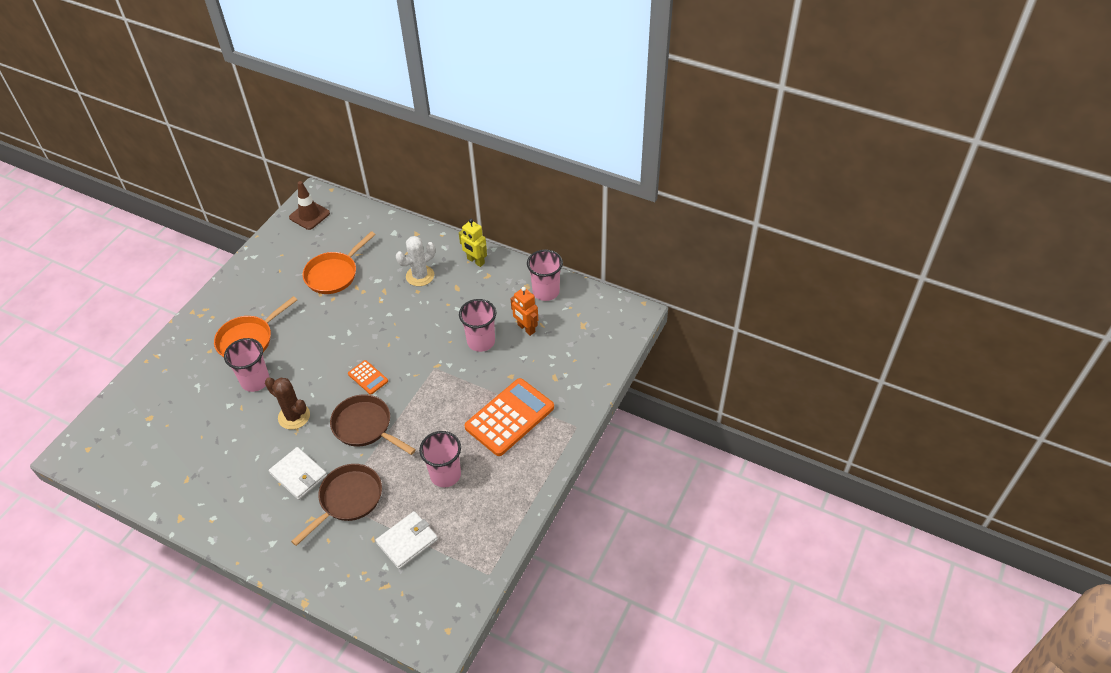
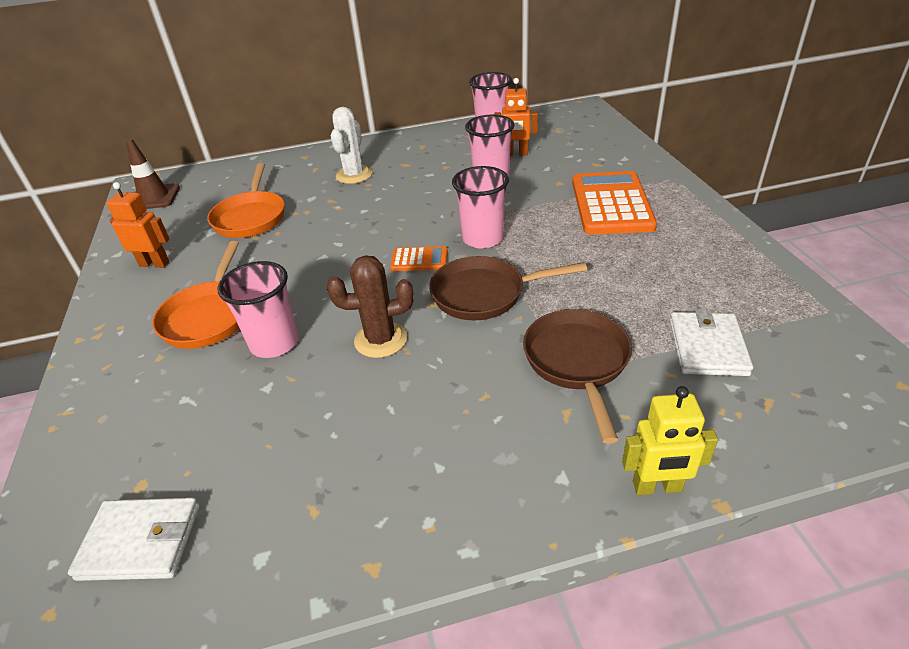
camera: 40 degrees left, 10 degrees down
(261, 279) = (154, 264): none -> orange robot
(298, 475) = (477, 384): white wallet -> white wallet (140, 542)
(445, 475) = (636, 273): pink cup -> pink cup (482, 238)
(475, 261) = (395, 144): yellow robot -> yellow robot (657, 487)

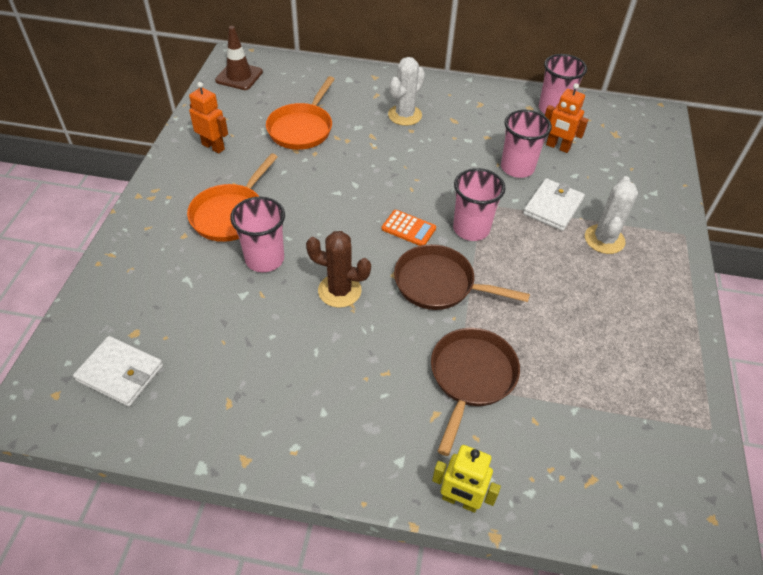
camera: 20 degrees right, 10 degrees up
(611, 204) = (604, 239): orange calculator -> white cactus
(707, 347) = (581, 412): white wallet -> white wallet (553, 207)

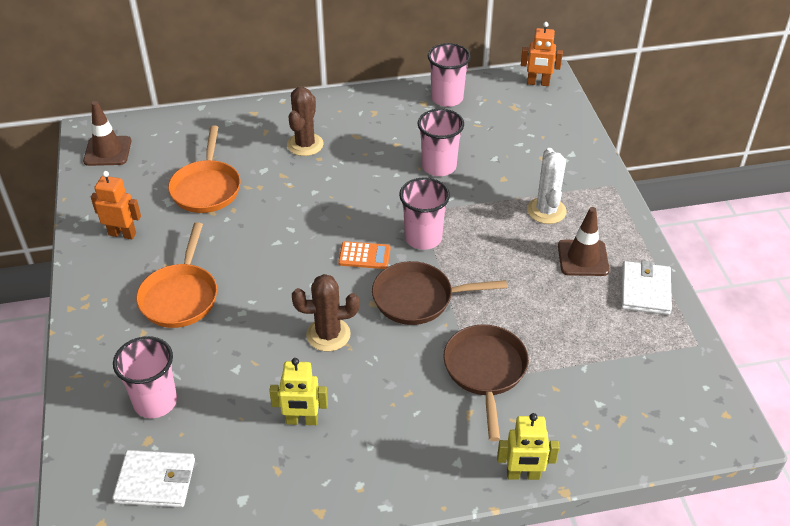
camera: 20 degrees left, 5 degrees down
(264, 259) = (239, 329): pink cup -> pink cup (155, 402)
(275, 364) = (302, 420): none -> yellow robot
(405, 115) = (305, 145): white cactus -> brown cactus
(553, 207) = (488, 194): white wallet -> white wallet (645, 290)
(557, 147) = (467, 135): orange robot -> orange robot (538, 83)
(622, 297) = (583, 258): none -> brown traffic cone

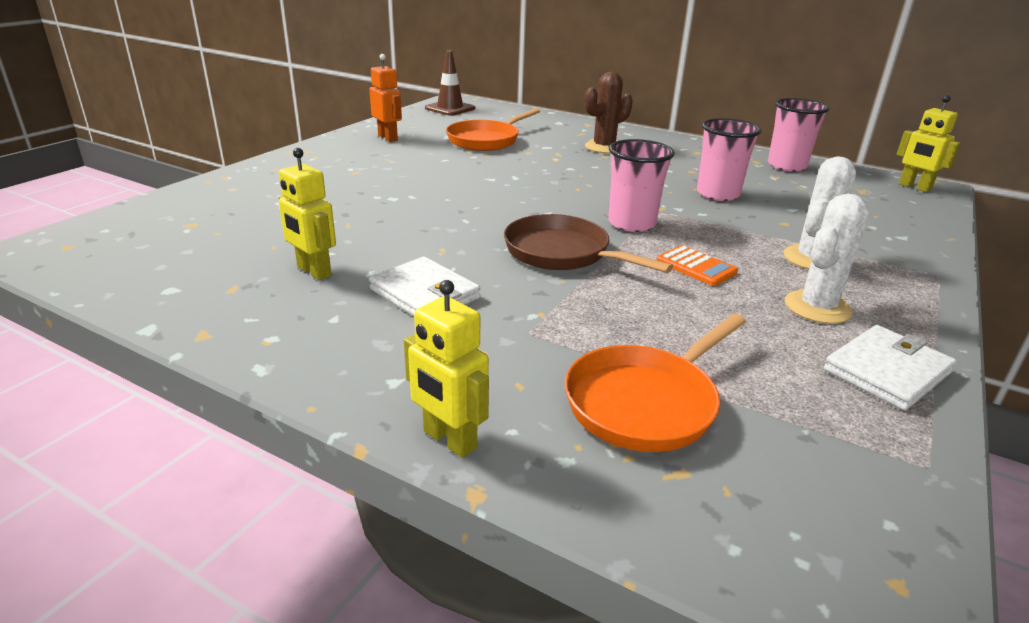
camera: 40 degrees right, 15 degrees down
(155, 402) = (239, 210): pink cup -> none
(155, 481) = (145, 246): white wallet -> white wallet (424, 294)
(180, 296) = (366, 174): orange pan -> orange pan (645, 402)
(328, 335) = (437, 237): brown cactus -> none
(364, 256) = (554, 211): orange calculator -> orange calculator (696, 267)
(485, 371) = (551, 331): brown pan -> none
(538, 83) = (914, 187): orange robot -> yellow robot
(583, 258) = (817, 307): brown traffic cone -> white cactus

